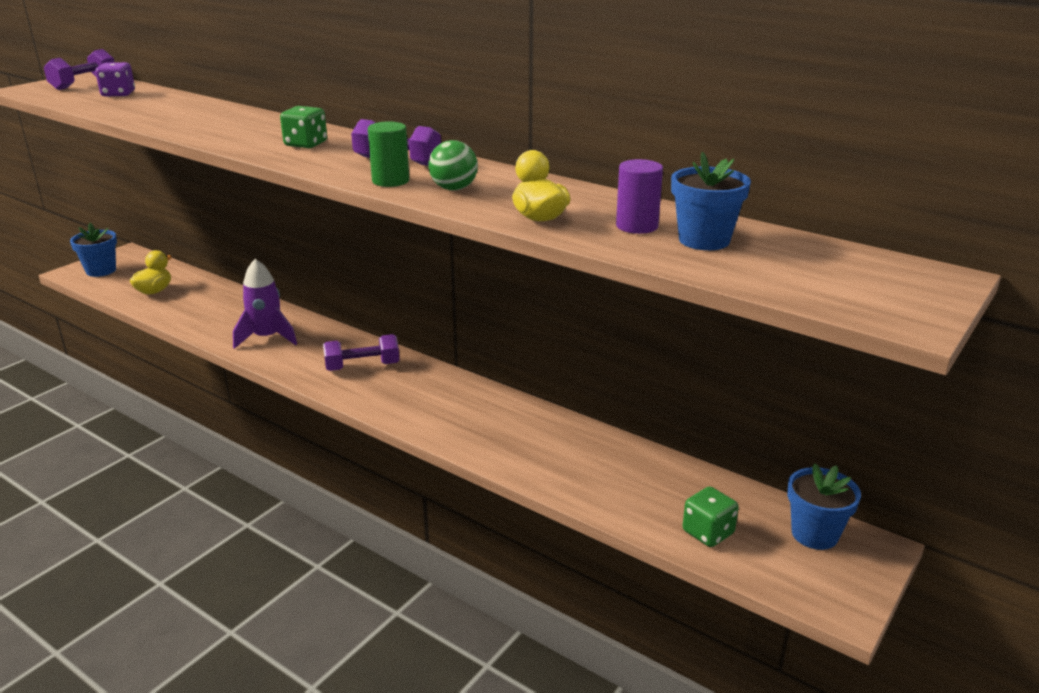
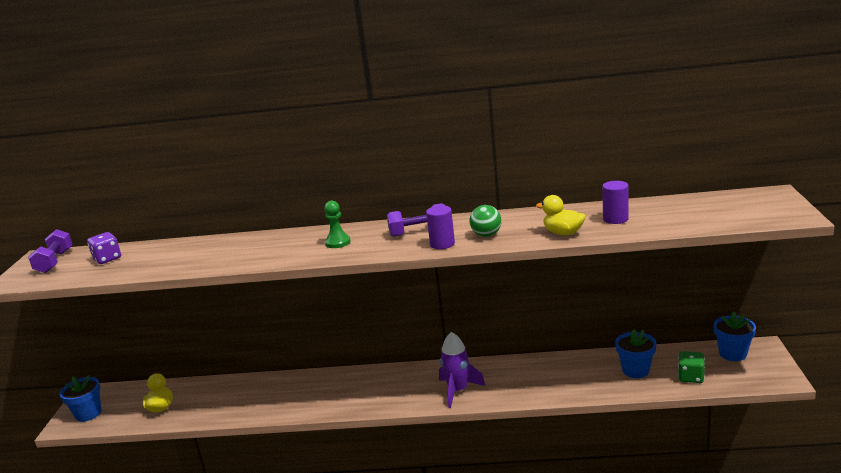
camera: 30 degrees left, 5 degrees down
(267, 338) = (300, 398): purple rocket -> purple rocket (458, 390)
(306, 144) = (338, 242): green dice -> green pawn
(362, 366) = (392, 385): purple dumbbell -> none
(390, 181) = (442, 244): green cylinder -> purple cylinder
(704, 240) = (657, 214): blue flower pot -> blue flower pot (635, 370)

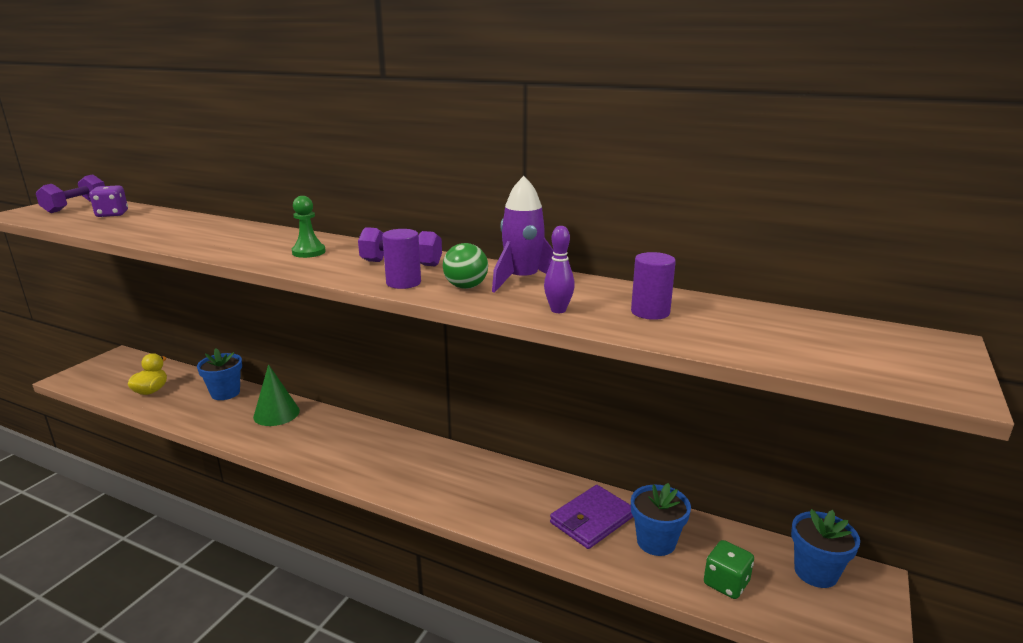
camera: 20 degrees right, 0 degrees up
(88, 413) = (95, 375): blue flower pot -> blue flower pot (225, 393)
(294, 387) = (276, 413): none -> green cone
(458, 390) = (423, 482): purple rocket -> purple rocket (522, 280)
(563, 233) = (558, 310): yellow duck -> purple bowling pin
(588, 372) = (592, 519): none -> purple wallet

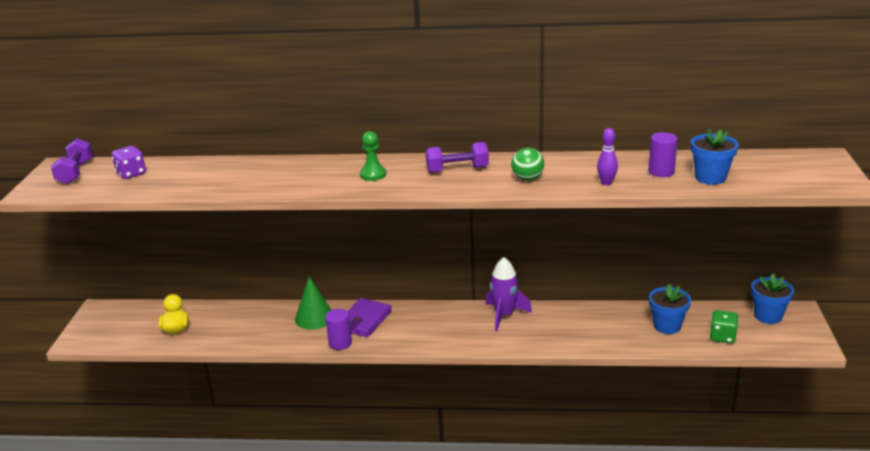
camera: 20 degrees left, 5 degrees up
(225, 393) = (248, 313): blue flower pot -> blue flower pot (710, 177)
(403, 283) = (481, 185): purple cylinder -> purple cylinder (340, 343)
(522, 280) = (558, 165): purple rocket -> purple rocket (504, 315)
(592, 519) = (618, 324): purple wallet -> purple wallet (364, 320)

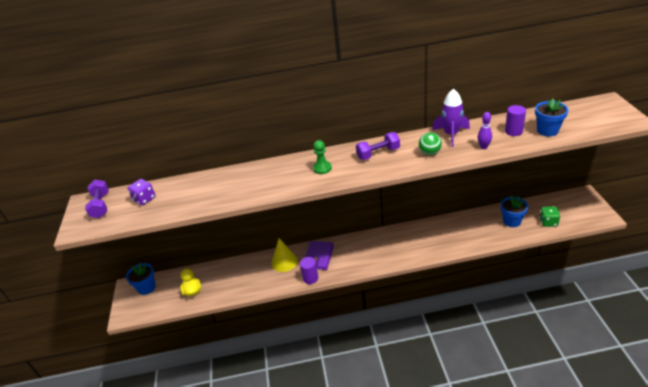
camera: 10 degrees left, 10 degrees up
(314, 318) = (284, 261): green cone -> yellow cone
(504, 315) = (408, 234): purple rocket -> purple rocket (451, 134)
(768, 316) = (568, 201): blue flower pot -> blue flower pot (146, 287)

